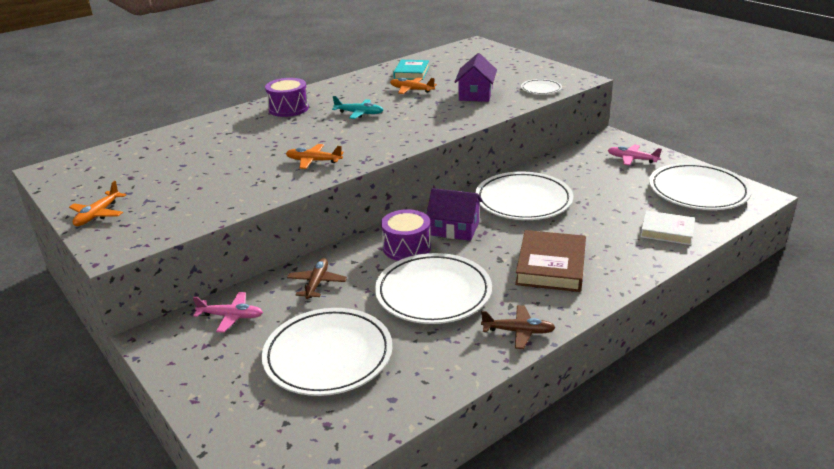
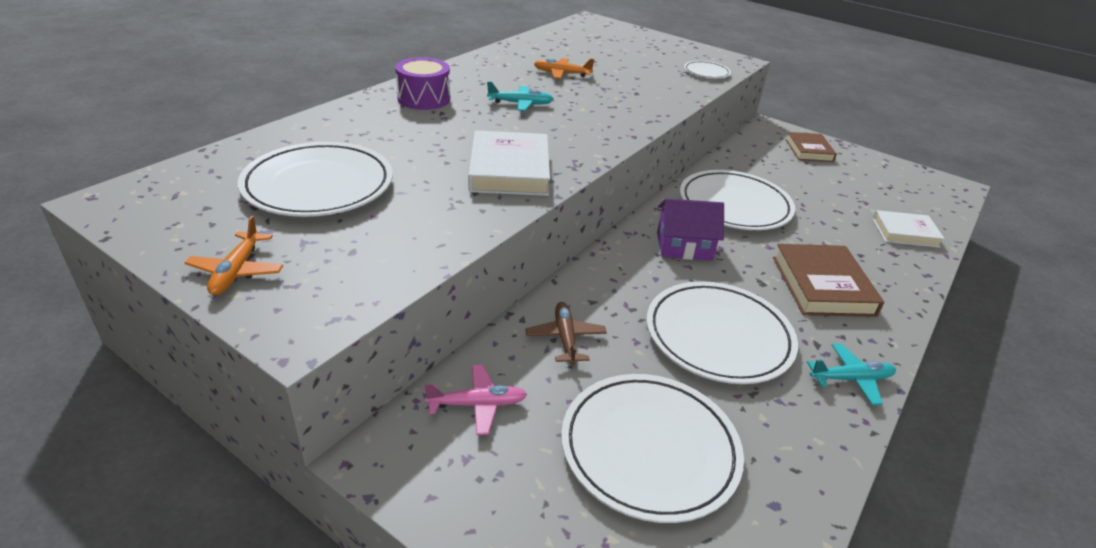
camera: 20 degrees left, 5 degrees up
(314, 161) = (509, 170): orange plane -> white book
(407, 247) = (645, 276): purple drum -> none
(411, 73) = (545, 53): turquoise book -> none
(476, 94) = (640, 79): purple house -> none
(518, 331) = (851, 379): brown plane -> turquoise plane
(632, 159) = (809, 150): pink plane -> brown book
(698, 191) = (898, 184): white plate -> white plate (318, 185)

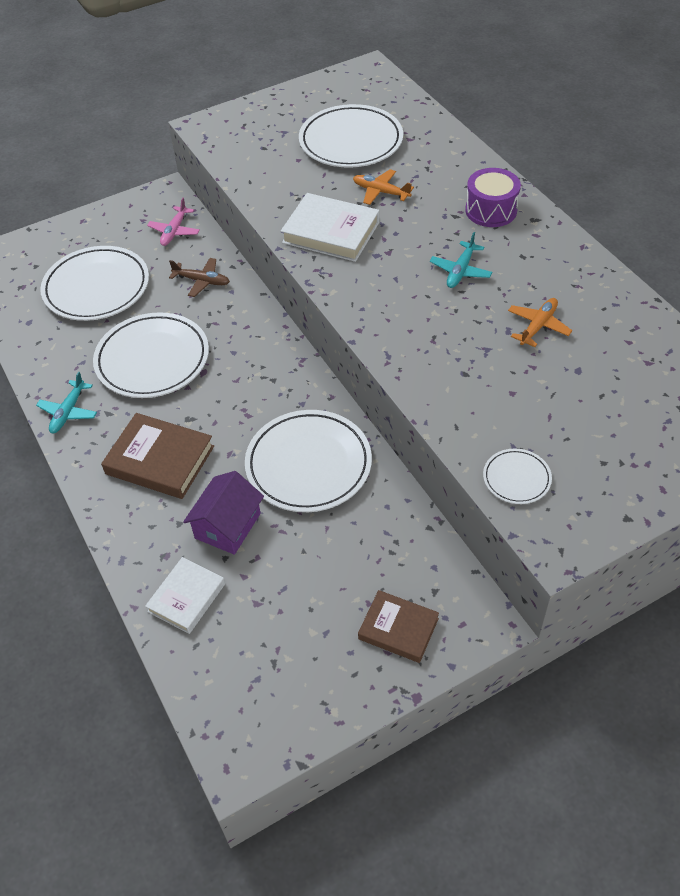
camera: 120 degrees right, 15 degrees up
(237, 271) = (268, 109): orange plane -> orange plane (381, 192)
(684, 246) = (264, 390): purple house -> purple house (227, 526)

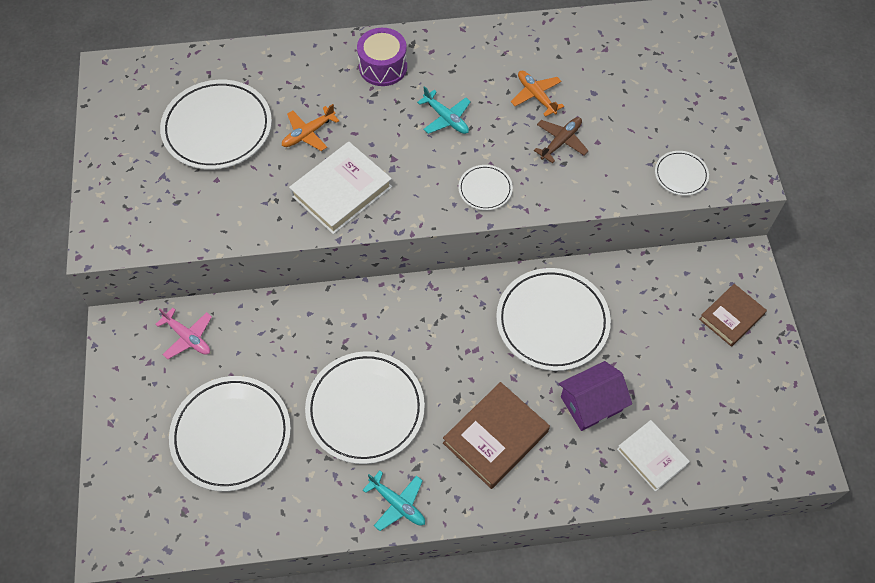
camera: 70 degrees left, 10 degrees up
(202, 281) = (279, 334): brown plane -> brown plane (561, 142)
(227, 526) = (591, 403): purple house -> purple house turned 75 degrees counterclockwise
(393, 324) = (485, 189): none -> white plate

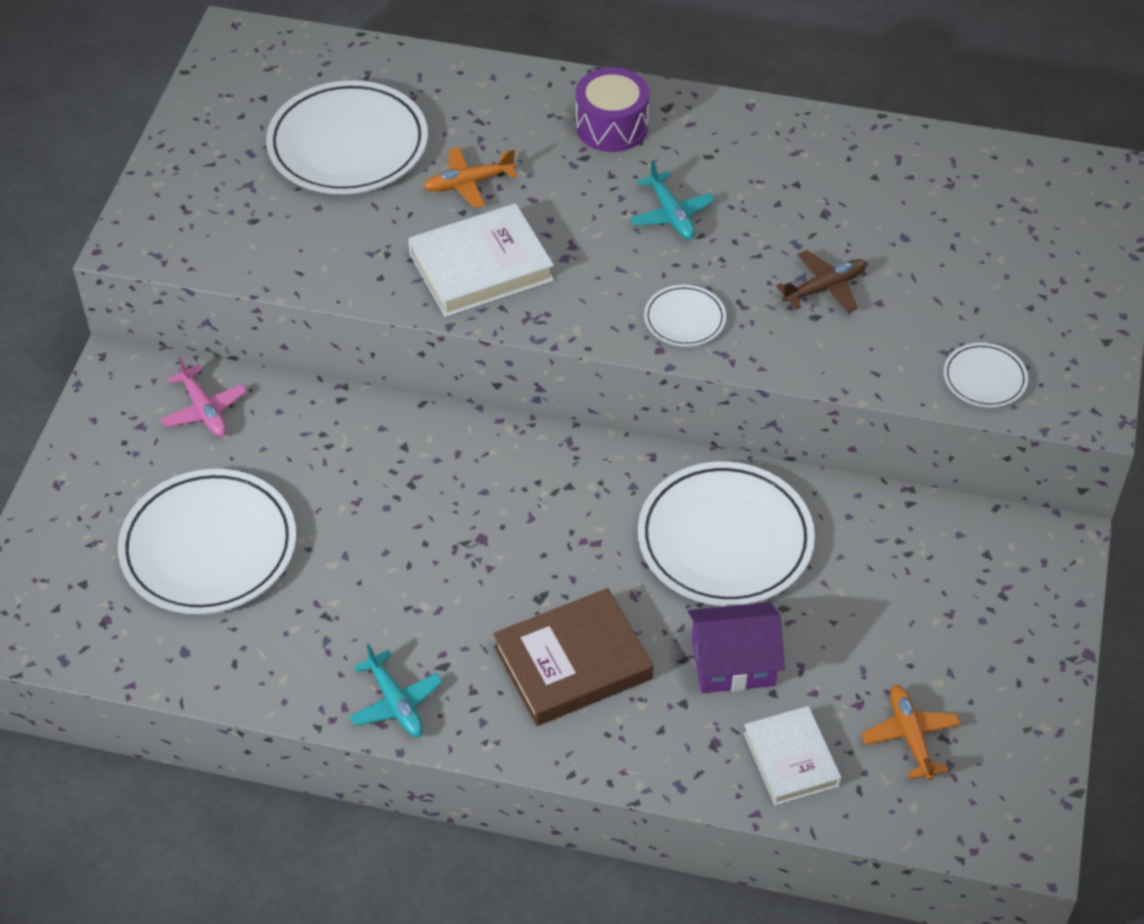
camera: 20 degrees right, 10 degrees down
(365, 409) = (405, 571): white plate -> none
(536, 96) = (816, 219): orange plane -> orange plane (910, 736)
(731, 317) = (1001, 613): brown book -> none

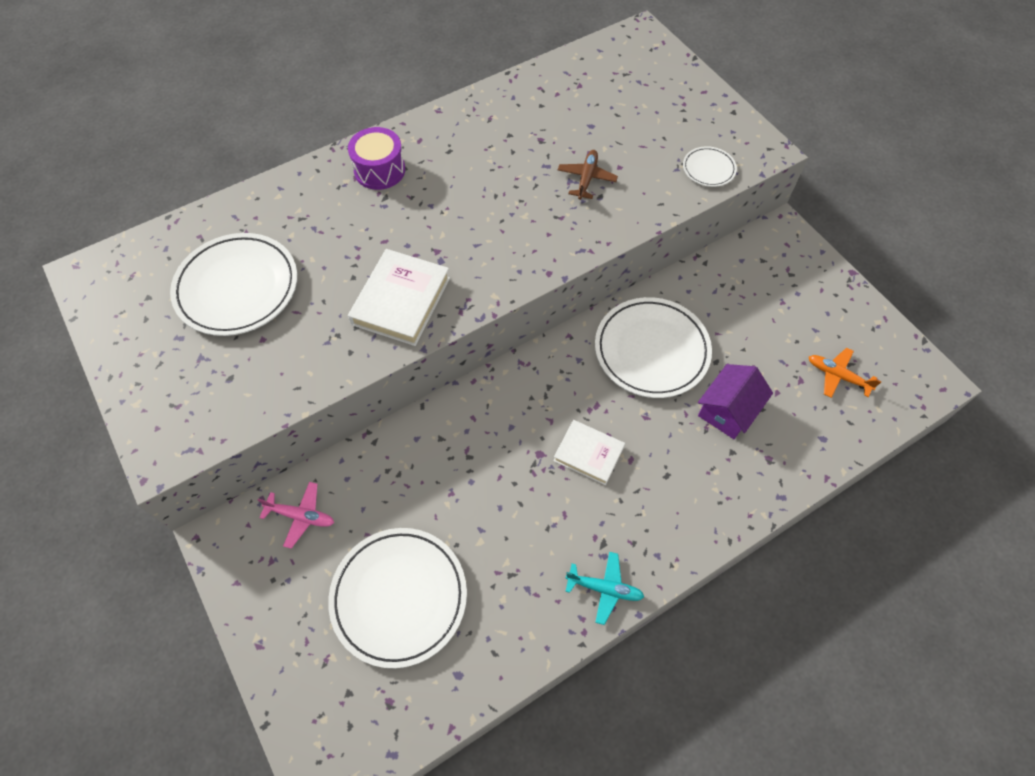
camera: 45 degrees left, 10 degrees up
(468, 183) = (337, 258): orange plane -> none
(572, 662) = (660, 480): brown book -> none
(671, 214) = (467, 195): turquoise plane -> none
(684, 319) = (541, 246): white plate -> none
(791, 759) = (807, 435): white book -> white book (588, 454)

